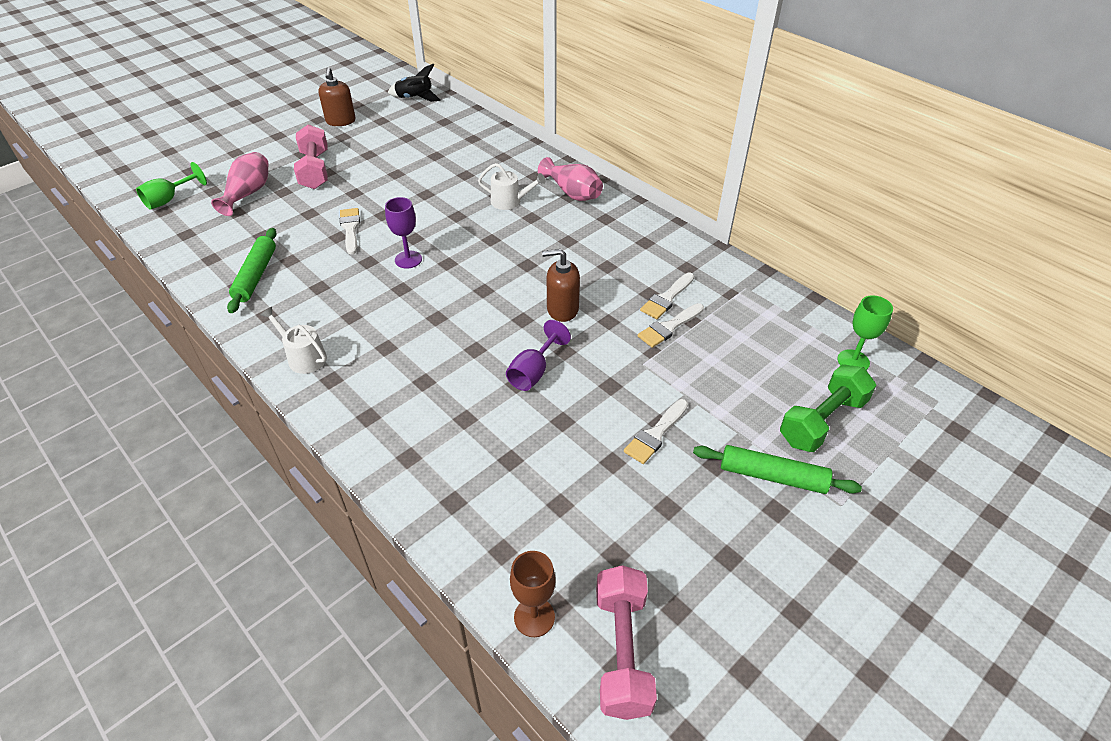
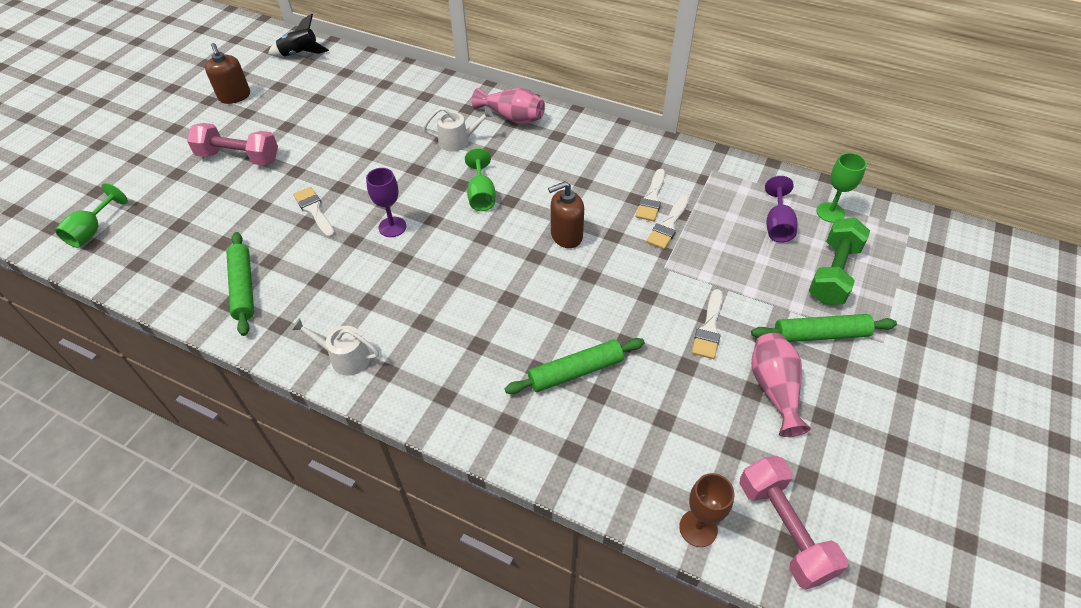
camera: 20 degrees left, 5 degrees up
(248, 193) = (180, 201): pink vase -> pink vase (774, 389)
(315, 170) = (239, 157): pink dumbbell -> pink dumbbell turned 45 degrees counterclockwise
(499, 433) = (575, 371): none -> green rolling pin
(503, 253) = (481, 195): none -> green goblet
(533, 372) = (573, 304): purple goblet -> purple goblet (777, 225)

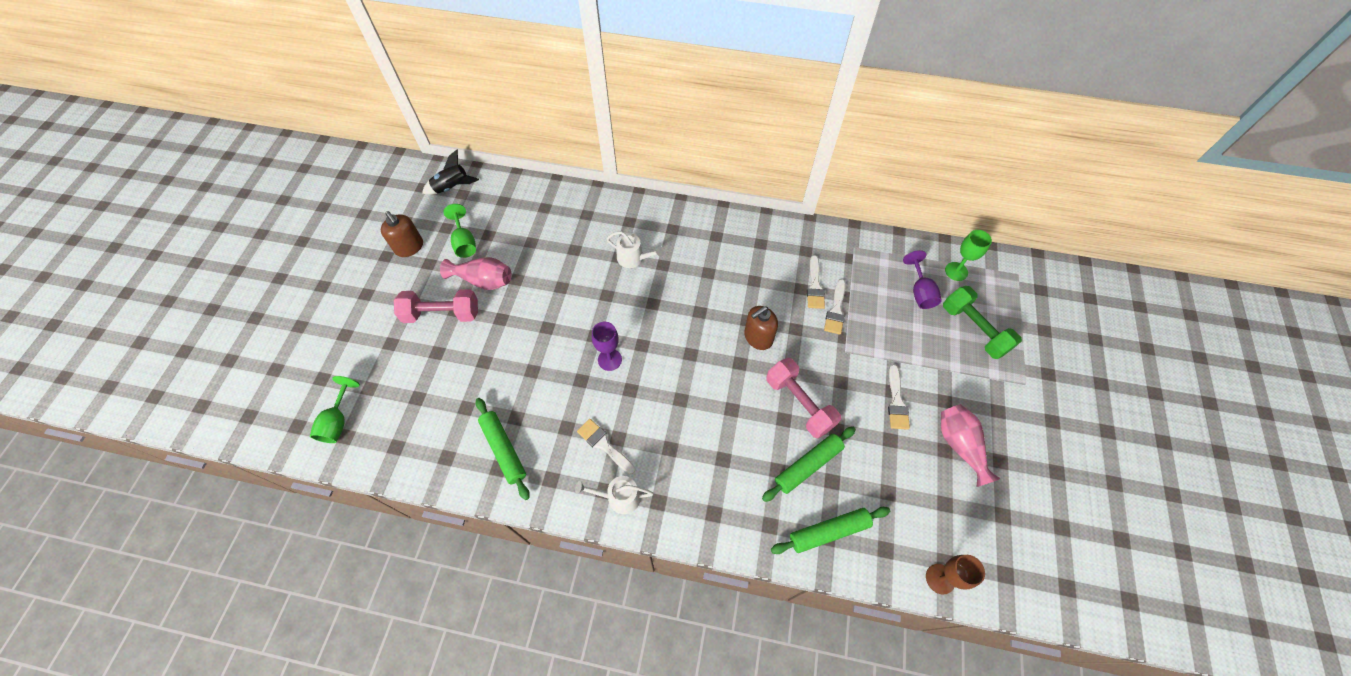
camera: 15 degrees left, 10 degrees up
(314, 210) = (534, 357): white brush -> white brush (604, 445)
(458, 141) = (633, 258): white watering can -> white watering can turned 45 degrees clockwise
(481, 195) = (674, 311): green goblet -> green goblet (464, 242)
(512, 117) = (672, 224): pink vase -> pink vase (483, 280)
(784, 529) = (999, 563): pink dumbbell -> pink dumbbell (799, 403)
(820, 334) = (979, 388): green rolling pin -> green rolling pin (828, 532)
(833, 273) = (974, 329): green dumbbell -> green dumbbell turned 45 degrees counterclockwise

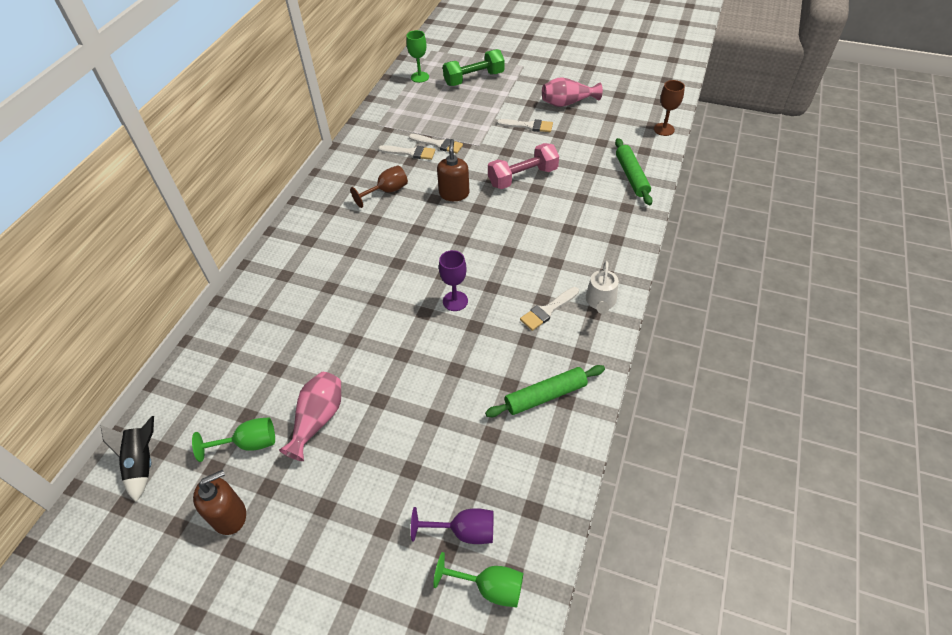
camera: 80 degrees left, 10 degrees down
(442, 314) = (354, 466): pink dumbbell -> none
(633, 258) = (335, 274): white watering can -> none
(749, 276) = (387, 191): none -> brown goblet
(758, 337) = (454, 194): brown soap dispenser -> brown soap dispenser turned 150 degrees counterclockwise
(808, 465) = (578, 180): green rolling pin -> none
(920, 292) = (433, 98): purple goblet -> purple goblet (464, 531)

